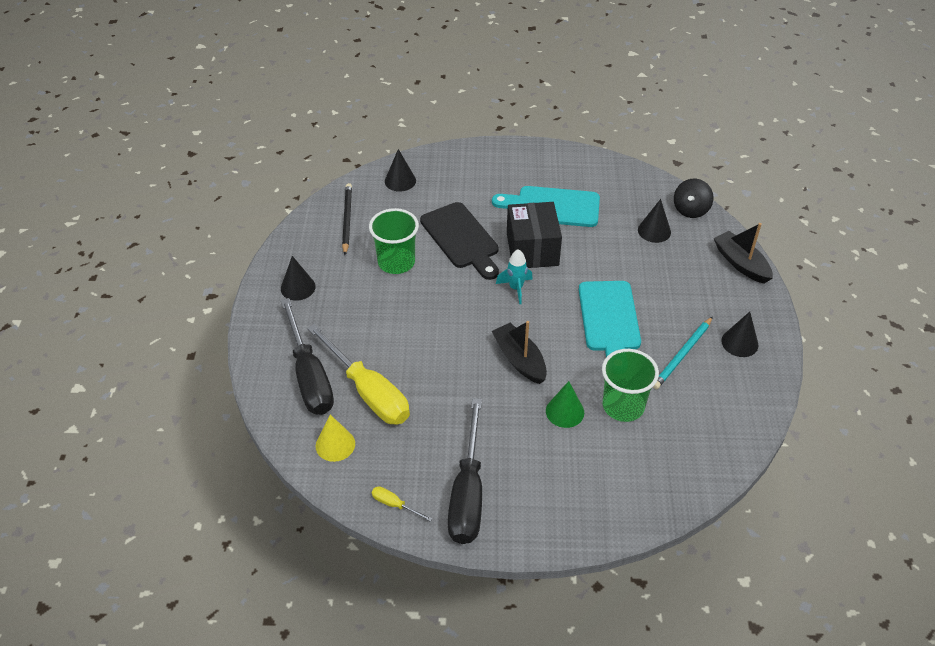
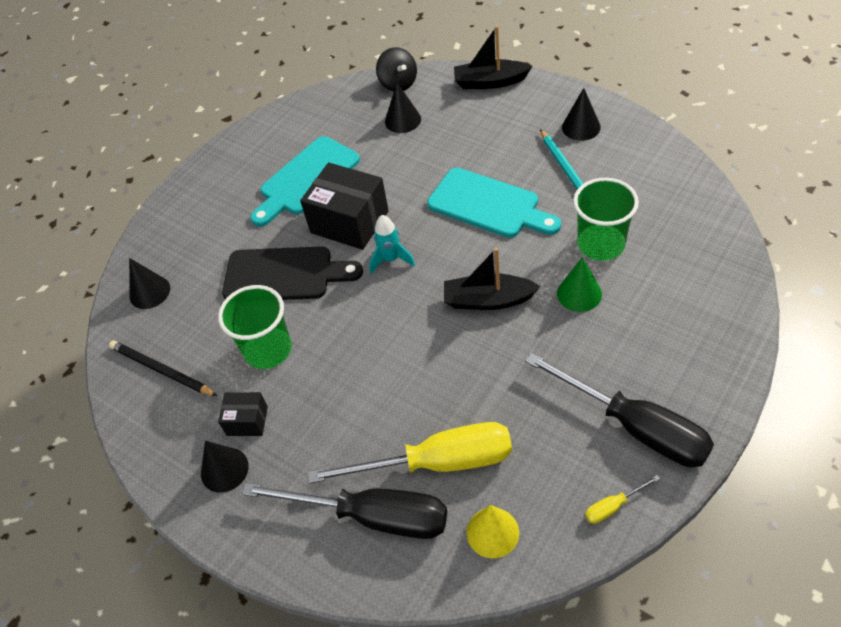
camera: 50 degrees left, 5 degrees up
(338, 280) = (247, 421): none -> black box

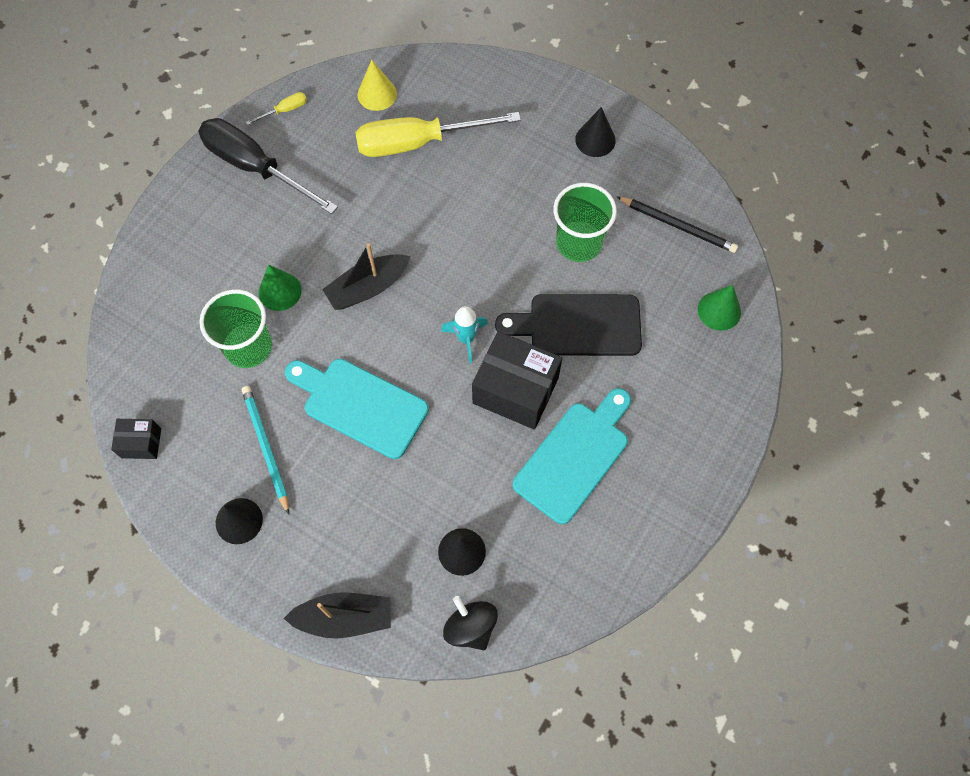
camera: 170 degrees right, 15 degrees up
(149, 292) = (719, 310): black cone -> green cone
(247, 421) = (584, 178): black box -> black box (141, 443)
(372, 516) = (469, 105): black screwdriver -> none
(488, 300) = (368, 287): black boat -> black boat turned 150 degrees clockwise

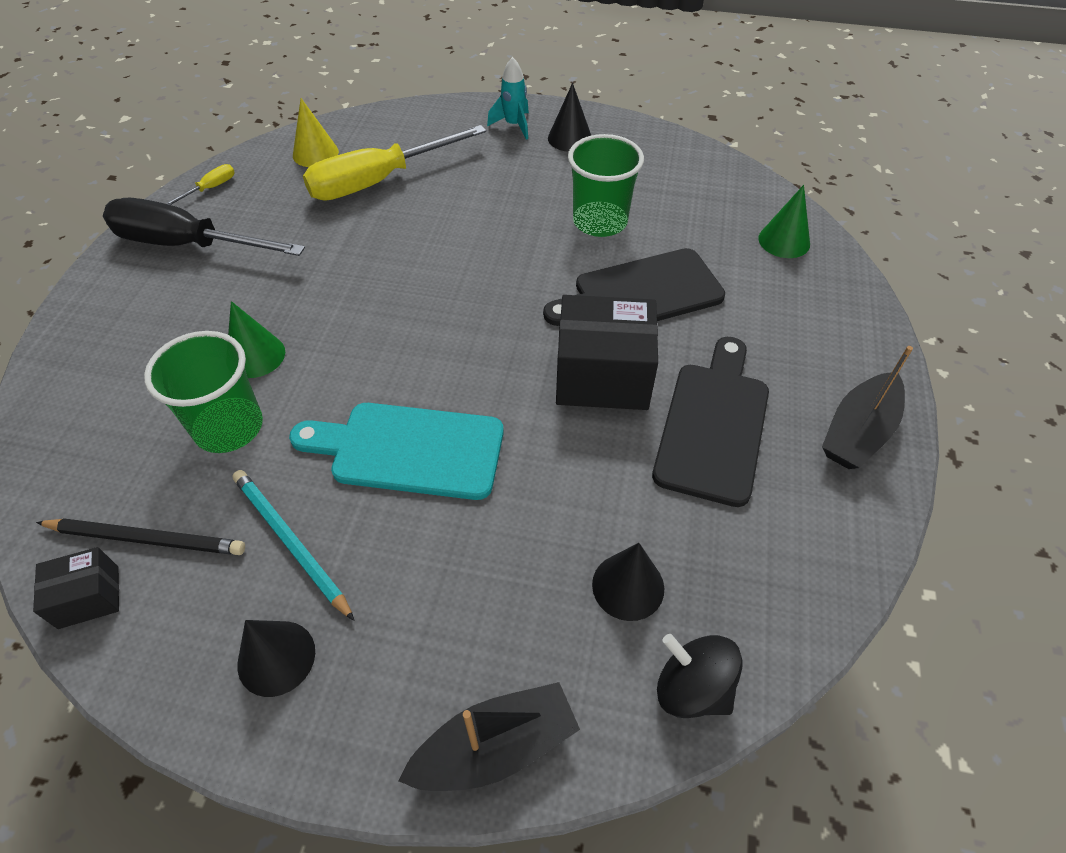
camera: 20 degrees left, 15 degrees down
(368, 287) = (371, 322): black boat -> black boat (858, 431)
(466, 338) = (516, 341): turquoise rocket -> turquoise rocket (514, 125)
(574, 457) = (713, 425): turquoise cutting board -> black cutting board
(677, 225) = (694, 183): black pencil -> black pencil (146, 538)

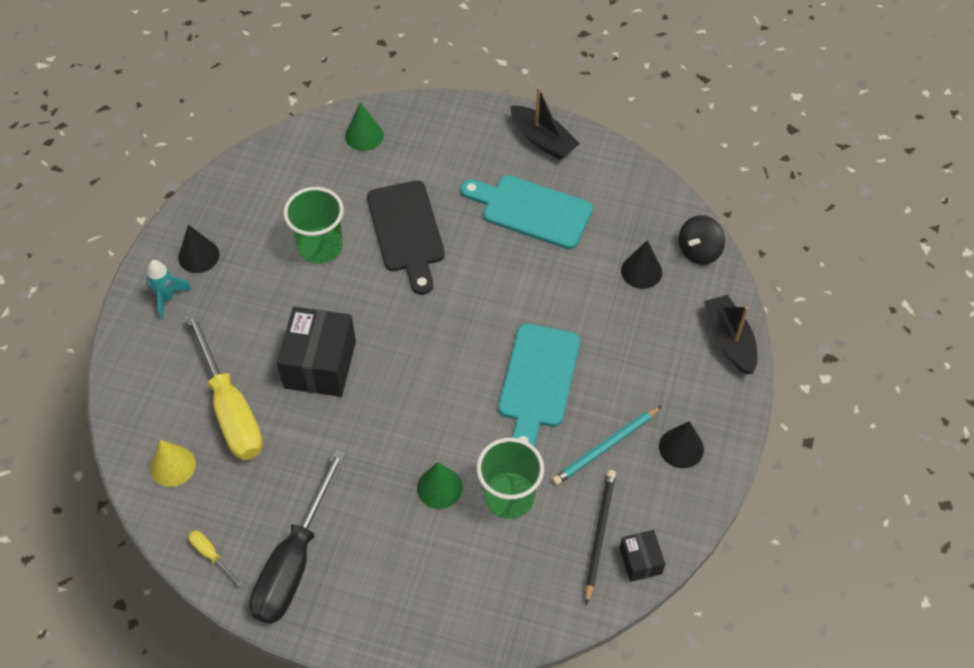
camera: 85 degrees left, 5 degrees up
(602, 376) = (484, 264): black box -> black box (320, 364)
(713, 425) = (531, 211): black cutting board -> turquoise cutting board

